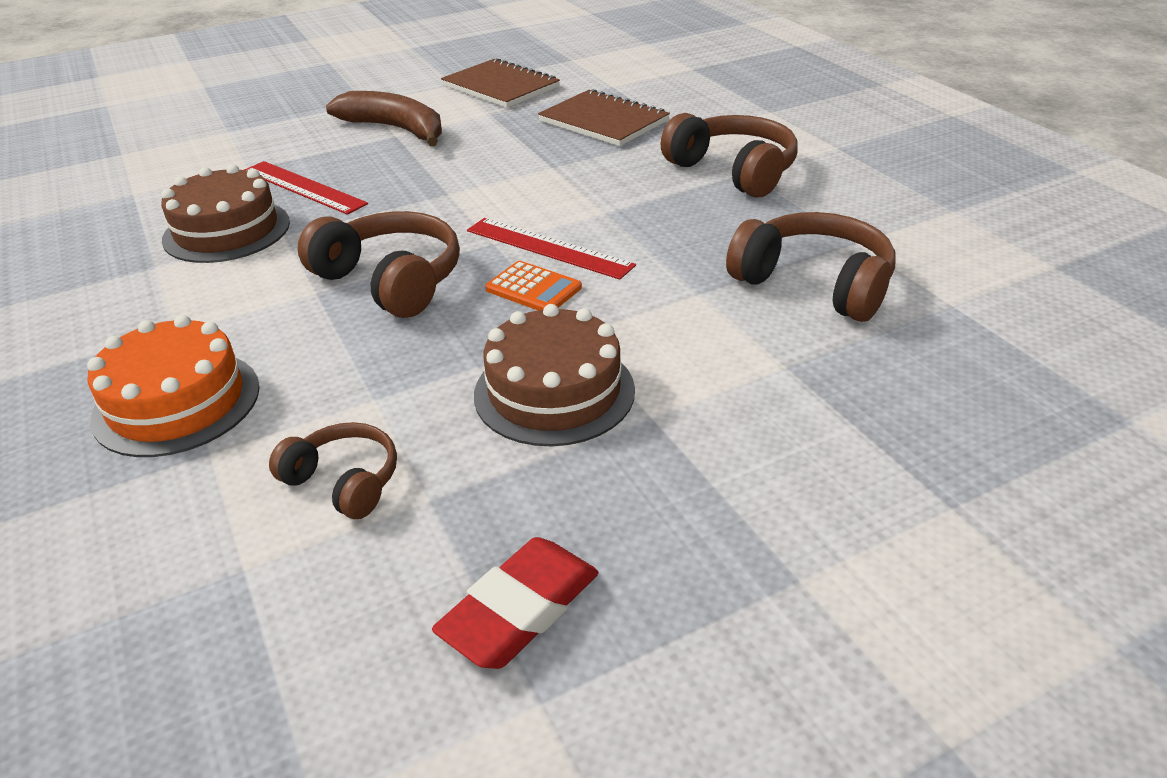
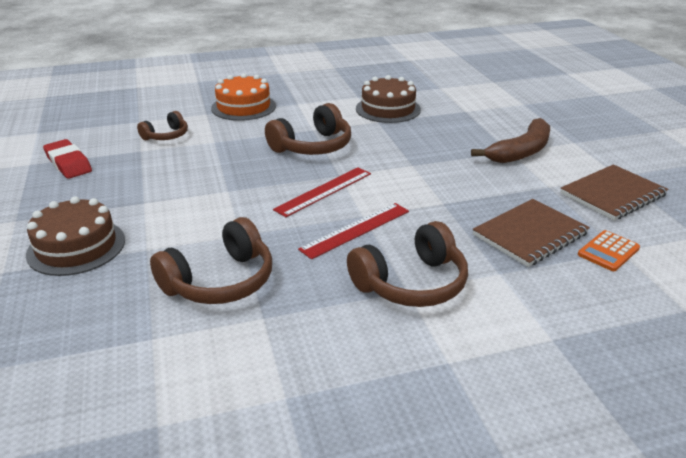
camera: 100 degrees right, 5 degrees down
(303, 187) = (435, 125): red ruler -> red ruler (356, 230)
(533, 288) = (280, 183): orange calculator -> orange calculator (608, 251)
(554, 392) = (184, 180): brown cake -> brown cake (76, 247)

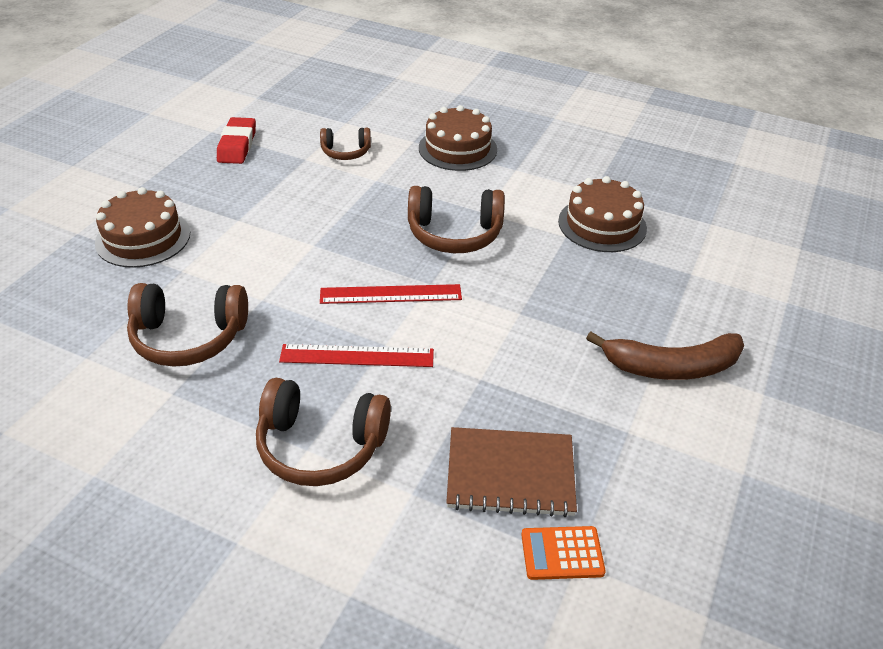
camera: 40 degrees right, 10 degrees up
(243, 107) = (457, 148): orange cake -> brown cake
(612, 194) = (690, 492): brown notebook -> none

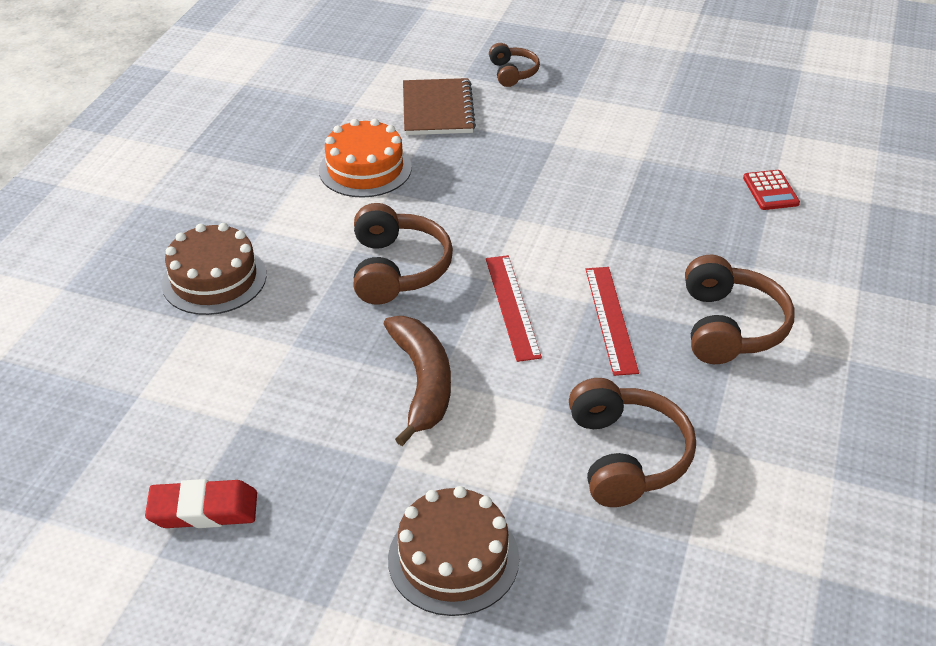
camera: 95 degrees left, 0 degrees up
(346, 152) = (223, 383): brown headphones -> brown headphones (512, 73)
(510, 474) = (711, 217): brown notebook -> brown notebook (437, 109)
(562, 553) = (770, 191): orange calculator -> red calculator
(602, 224) = (365, 169): brown cake -> orange cake
(671, 367) = (562, 137): brown banana -> brown banana (422, 383)

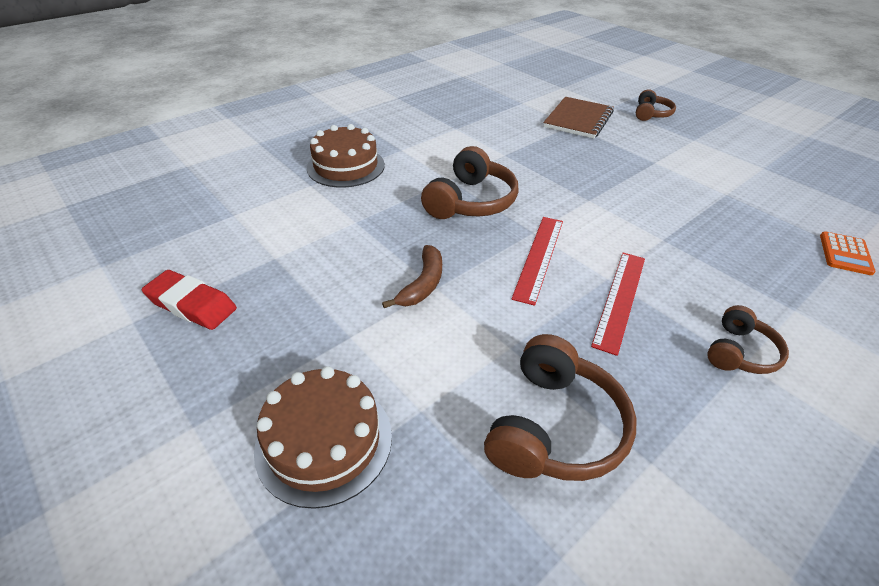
camera: 30 degrees right, 0 degrees up
(365, 169) = (499, 137): orange cake -> none
(422, 383) = (422, 284): brown banana -> brown banana, size x0.65
(730, 326) = (740, 352): brown headphones -> brown headphones, size x0.59
(770, 191) = (845, 254): red calculator -> orange calculator

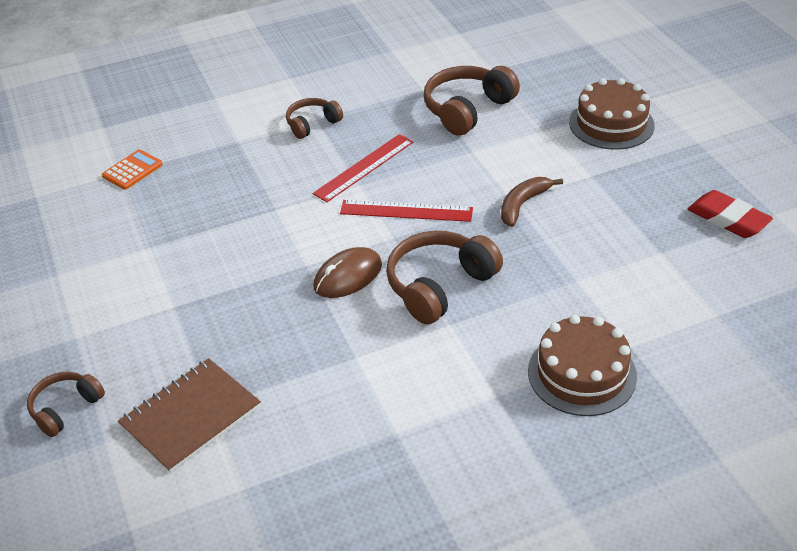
camera: 160 degrees left, 0 degrees up
(539, 257) = (406, 211): red ruler -> red ruler turned 60 degrees clockwise
(548, 197) = (348, 276): none -> brown mouse

